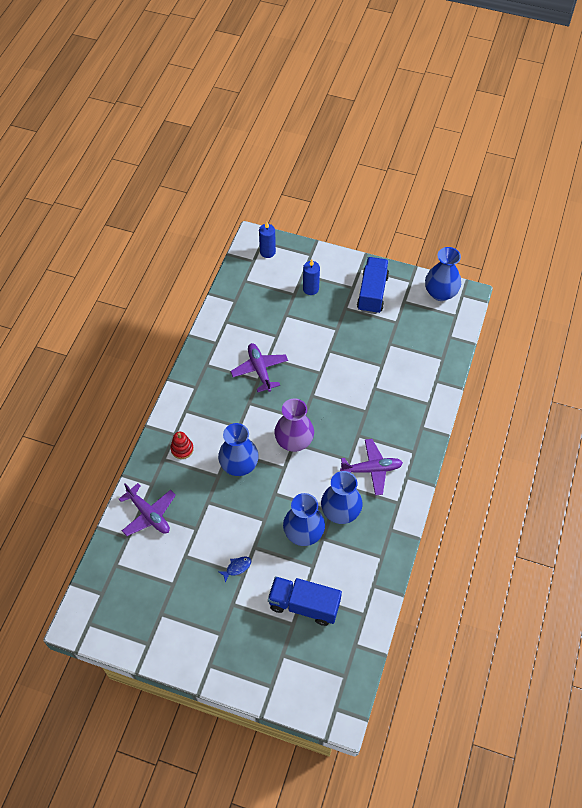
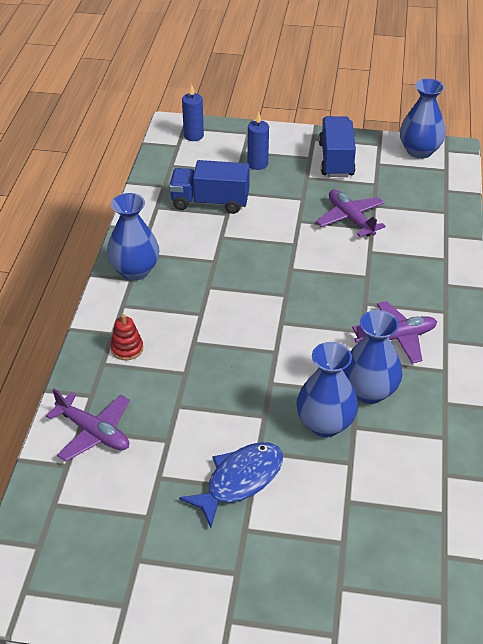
camera: 10 degrees left, 15 degrees down
(237, 567) = (240, 481): blue fish -> blue fish, size x2.19
(239, 465) = (212, 356): blue vase -> blue vase (135, 270)
(259, 370) = (214, 250): purple plane -> purple plane (350, 219)
(294, 441) = (281, 320): purple vase -> none
(304, 605) = (352, 514): blue truck -> blue truck (210, 202)

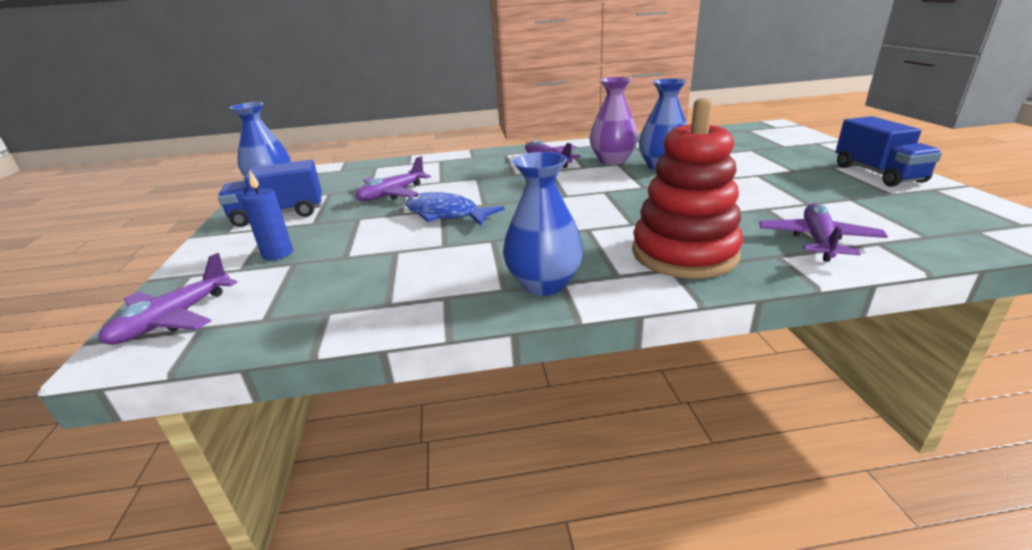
camera: 105 degrees left, 15 degrees down
(127, 349) = (684, 253): red stacking toy -> red stacking toy, size x2.47
(193, 136) = (173, 319): blue candle -> purple plane
(210, 202) = (370, 266): blue truck -> blue truck (877, 173)
(240, 481) = (757, 179): blue fish -> blue fish (446, 214)
(369, 391) = (612, 160): blue vase -> purple vase

